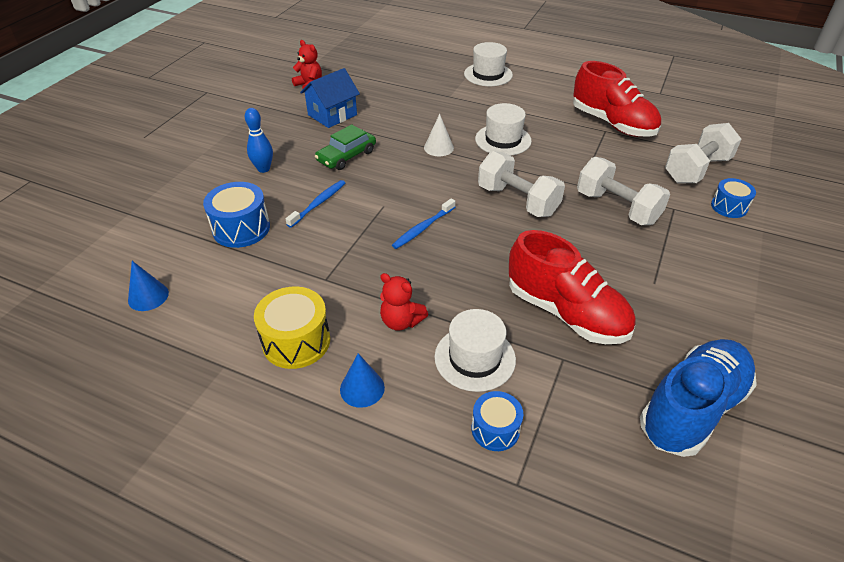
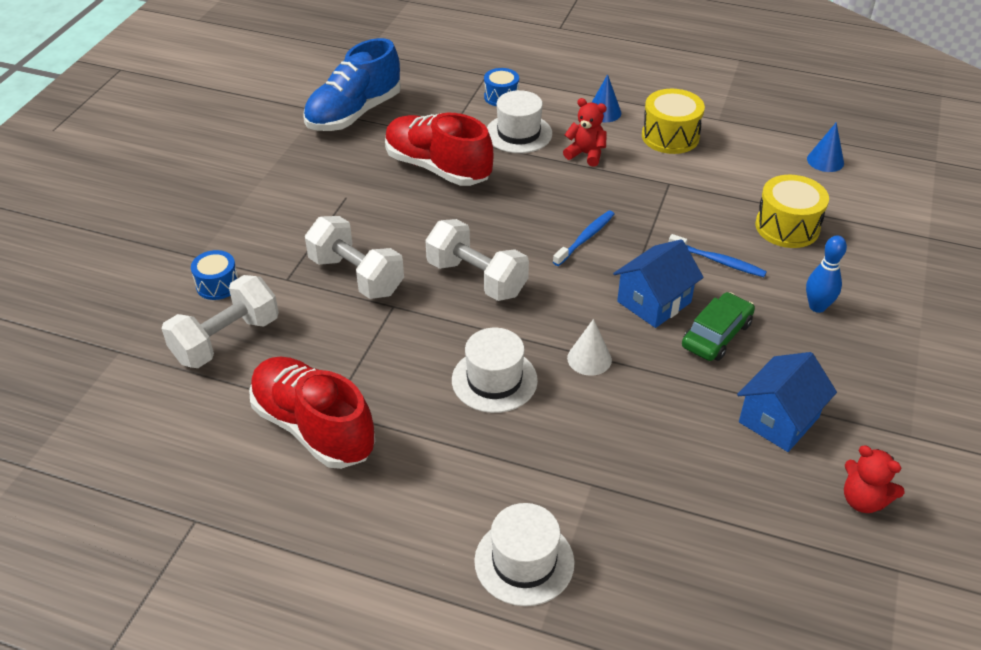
camera: 175 degrees right, 0 degrees up
(241, 228) = (787, 227): blue drum -> yellow drum
(318, 204) = (718, 261): blue toothbrush -> blue toothbrush turned 90 degrees counterclockwise
(382, 178) = (654, 302): none -> blue house

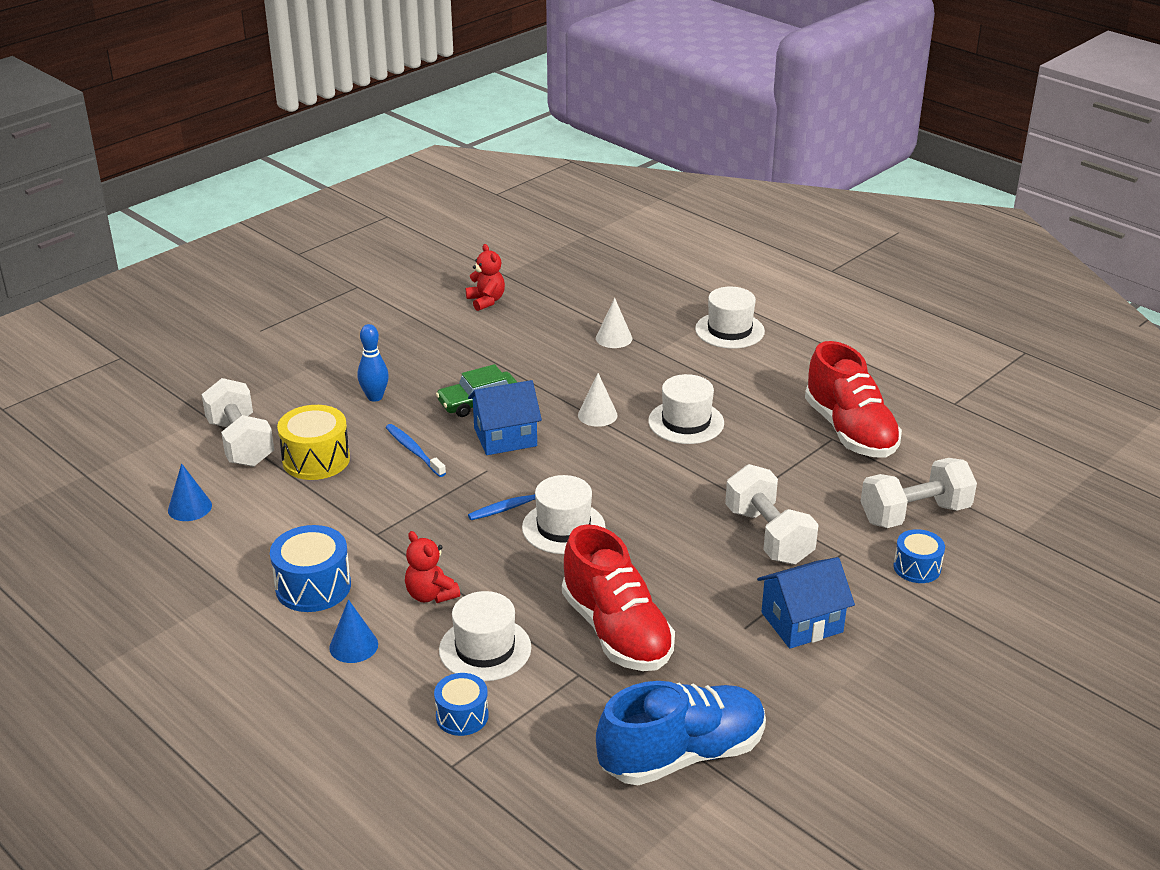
camera: 155 degrees left, 10 degrees down
(477, 278) = (650, 500): white dumbbell -> white dumbbell (240, 443)
(531, 231) = (563, 527): none -> white hat
(656, 487) = (614, 338): none -> white cone
(670, 136) = (313, 586): yellow drum -> blue drum
(778, 419) = (492, 346): blue house -> blue house (802, 622)

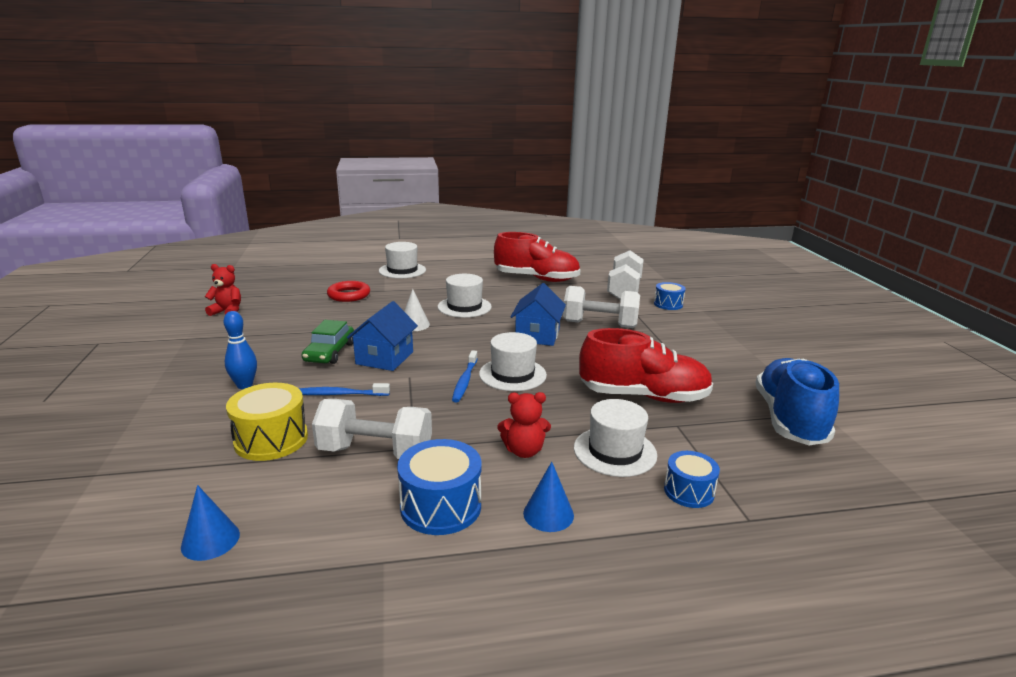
camera: 55 degrees left, 10 degrees down
(240, 443) = (173, 470): white dumbbell -> white dumbbell (375, 452)
(614, 338) = (349, 295): white cone -> red ring
(802, 622) = (687, 343): blue house -> blue house (537, 335)

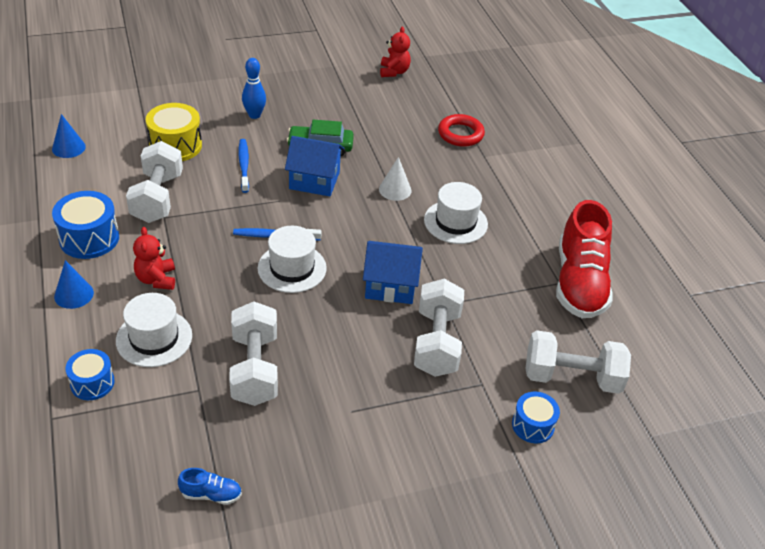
camera: 80 degrees right, 20 degrees up
(402, 270) = (555, 161): white hat -> none
(643, 396) = (255, 369): red shoe -> white dumbbell
(789, 419) = (211, 494): blue shoe -> blue shoe, size x0.40

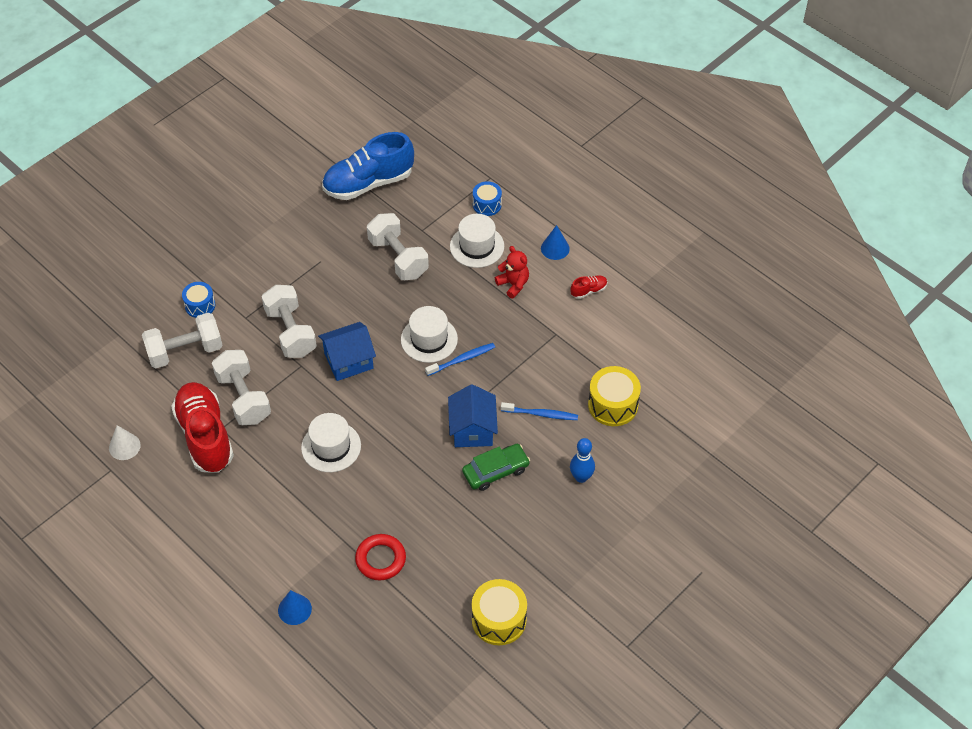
camera: 155 degrees right, 10 degrees up
(68, 147) = (690, 357): blue cone -> blue cone (294, 609)
(89, 238) = (588, 290): blue drum -> red shoe
(157, 198) = (576, 348): white dumbbell -> white dumbbell (243, 398)
(211, 494) = (368, 183): blue shoe -> blue shoe, size x2.50
(244, 165) = (541, 414): blue toothbrush -> blue toothbrush turned 45 degrees counterclockwise
(314, 180) = (472, 429): blue house -> blue house turned 75 degrees counterclockwise
(394, 72) = (499, 620): red teddy bear -> yellow drum
(395, 189) = (400, 455): white cone -> white cone (124, 446)

